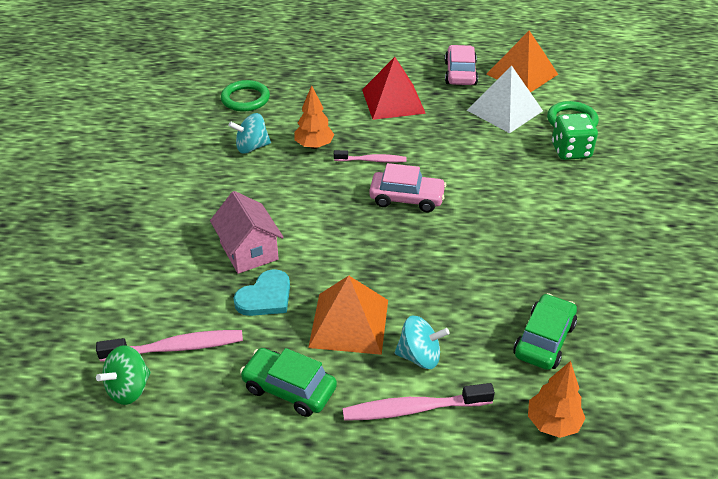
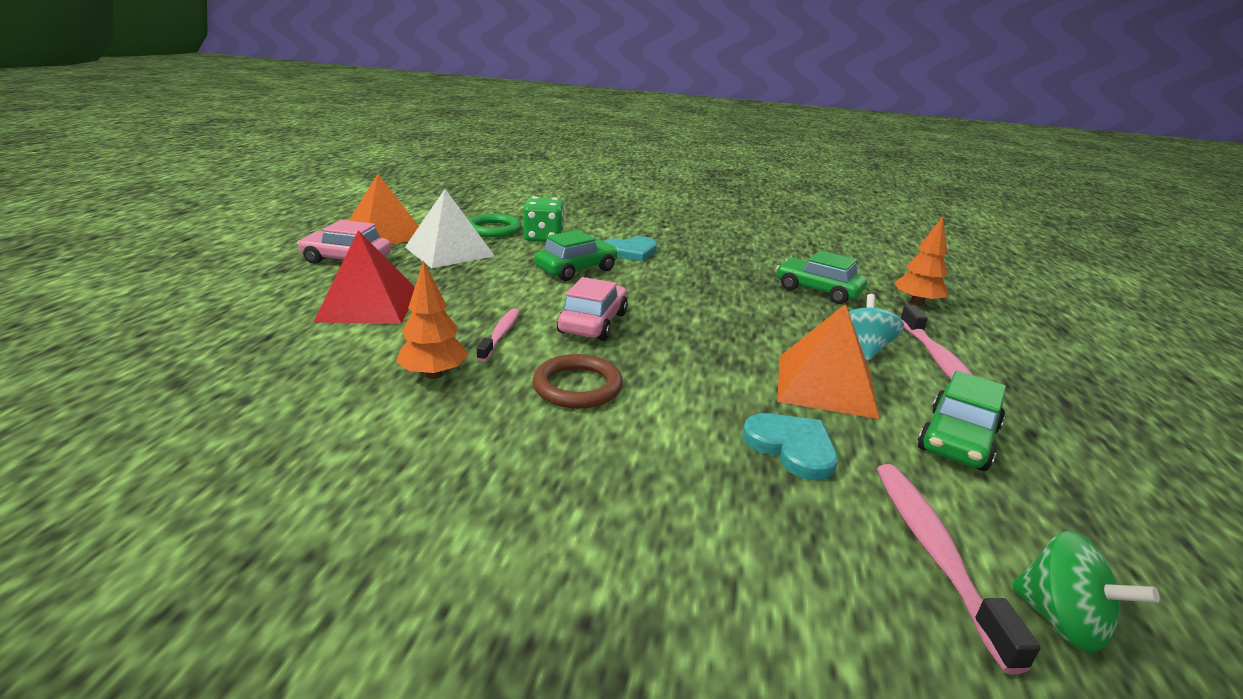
camera: 85 degrees left, 15 degrees down
(245, 99) = (214, 435): green ring -> none
(249, 251) = (688, 457): pink house -> none
(252, 147) = (393, 437): turquoise spinning top -> none
(315, 201) = (577, 386): none -> brown ring
(505, 179) = (576, 269): none -> green car
(571, 206) = (630, 252): none -> turquoise heart

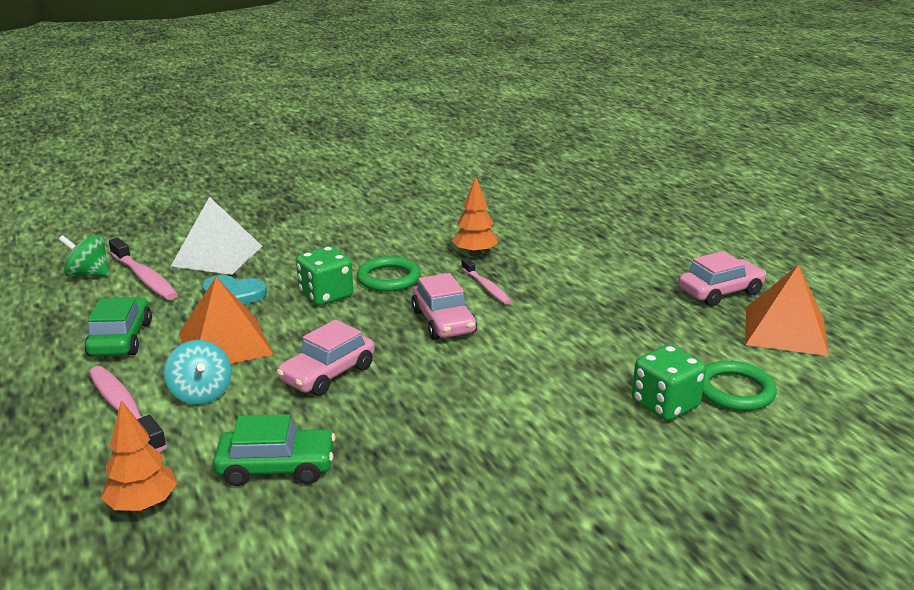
camera: 145 degrees right, 0 degrees up
(368, 305) = (605, 270): red pyramid -> none
(449, 251) = (687, 338): white pyramid -> white pyramid (217, 256)
(576, 269) = (548, 372): green car -> none
(577, 386) = (388, 278): brown ring -> green ring
(630, 252) = (547, 431): turquoise heart -> none
(673, 395) = (326, 295): none -> green dice
(740, 324) = (328, 374): none -> pink car

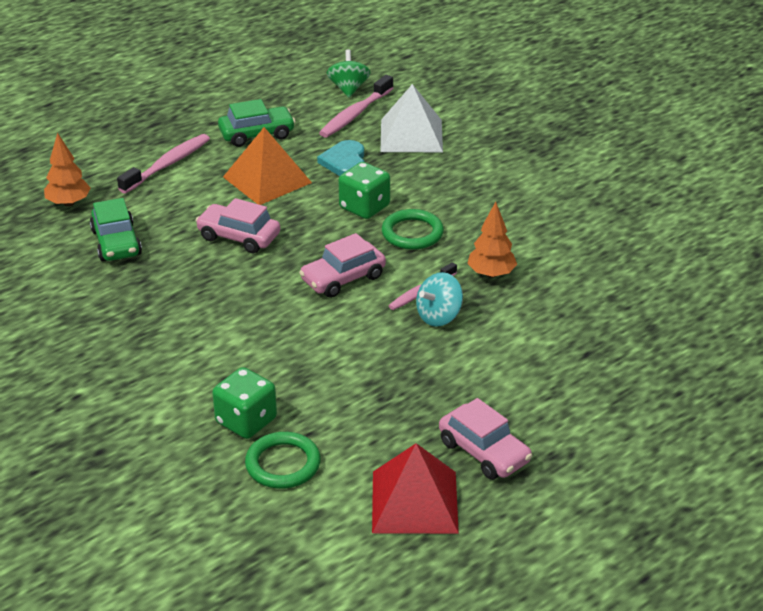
camera: 75 degrees right, 10 degrees up
(201, 393) = (195, 189): turquoise spinning top -> turquoise spinning top (439, 316)
(785, 330) = (415, 502): orange pyramid -> red pyramid

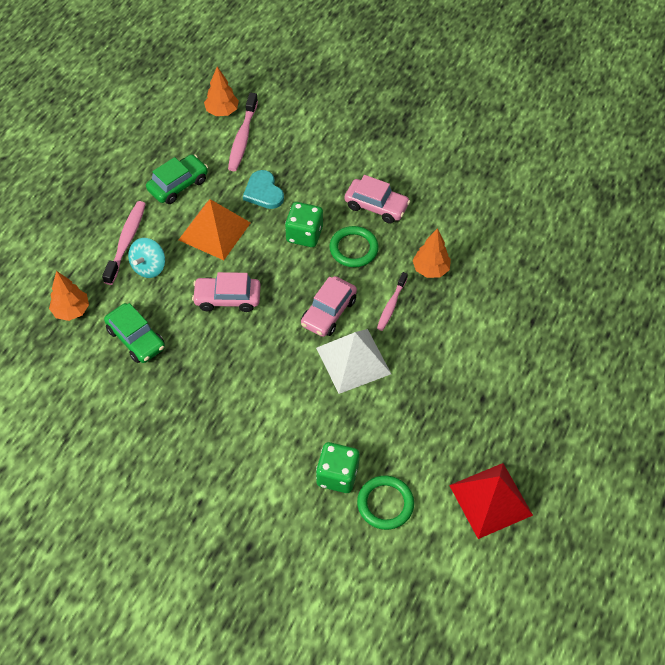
camera: 25 degrees left, 20 degrees up
(348, 89) = (222, 111): green spinning top -> orange tree
(411, 135) = (298, 147): white pyramid -> white pyramid (353, 360)
(439, 316) = (416, 324): turquoise spinning top -> turquoise spinning top (149, 267)
(484, 452) = (512, 437): pink car -> pink car (376, 206)

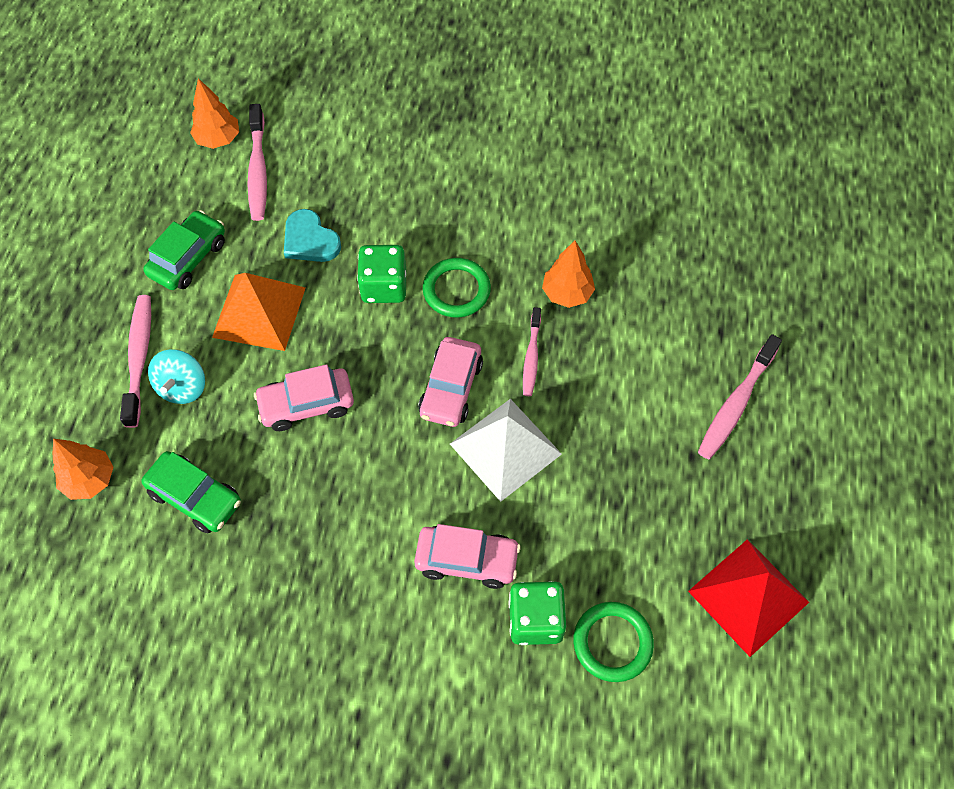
camera: 15 degrees left, 5 degrees up
(376, 206) = (468, 223): pink car -> pink car (467, 560)
(526, 372) = (735, 404): none -> pink toothbrush

